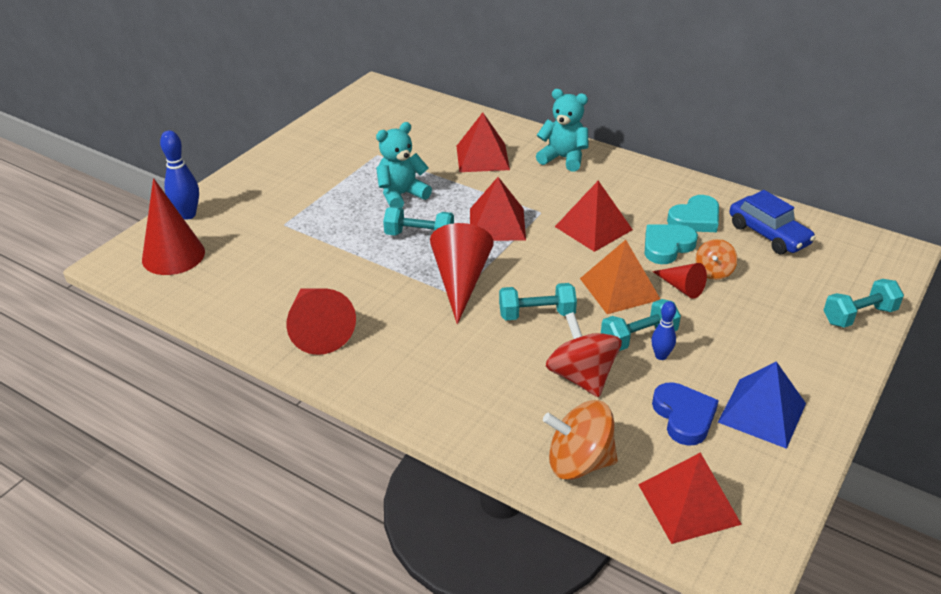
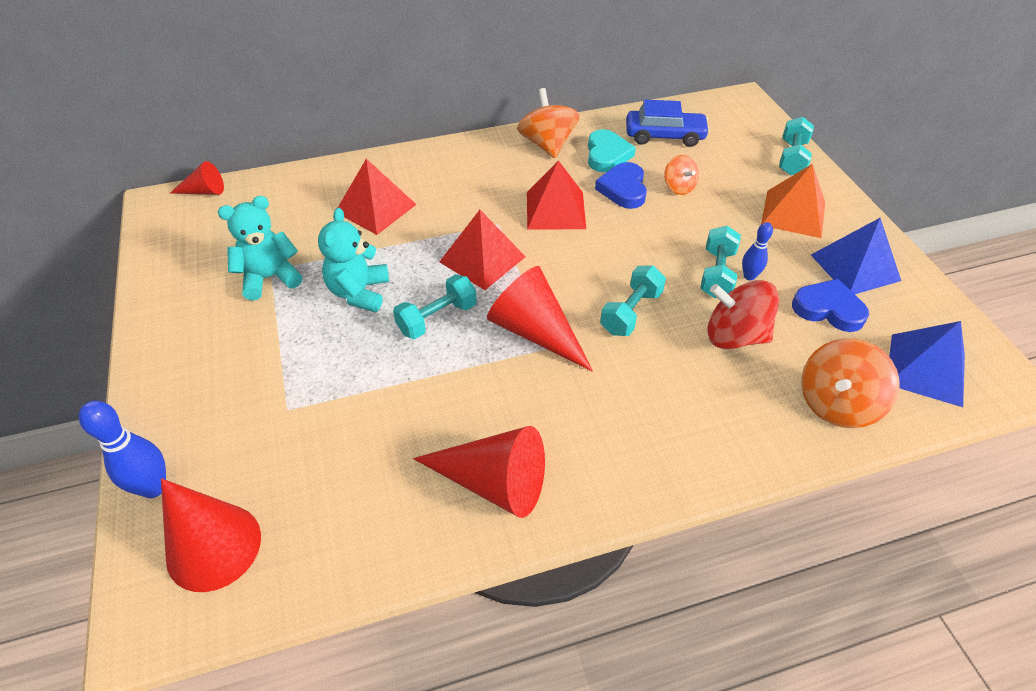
camera: 50 degrees left, 10 degrees up
(563, 158) = (443, 166): turquoise teddy bear -> turquoise teddy bear (269, 278)
(620, 289) = (647, 245): orange pyramid -> orange pyramid (793, 213)
(661, 187) = (547, 144): none -> orange spinning top
(667, 246) = (623, 189): turquoise heart -> blue heart
(681, 287) = (680, 214): red cone -> red cone (204, 191)
(688, 504) = (926, 369): red pyramid -> blue pyramid

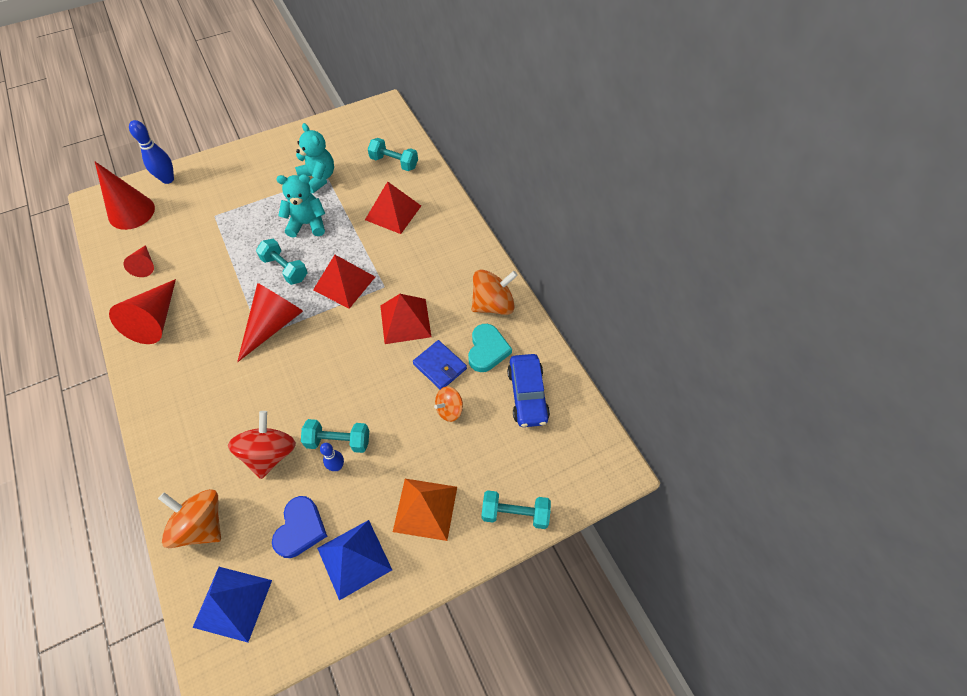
camera: 80 degrees right, 10 degrees up
(204, 191) = (398, 123): red cone -> red cone (145, 265)
(607, 155) = (487, 350): turquoise heart -> turquoise heart turned 75 degrees counterclockwise
(623, 189) = (440, 366): blue heart -> blue wallet
(631, 312) = (293, 381): turquoise dumbbell -> turquoise dumbbell (394, 162)

